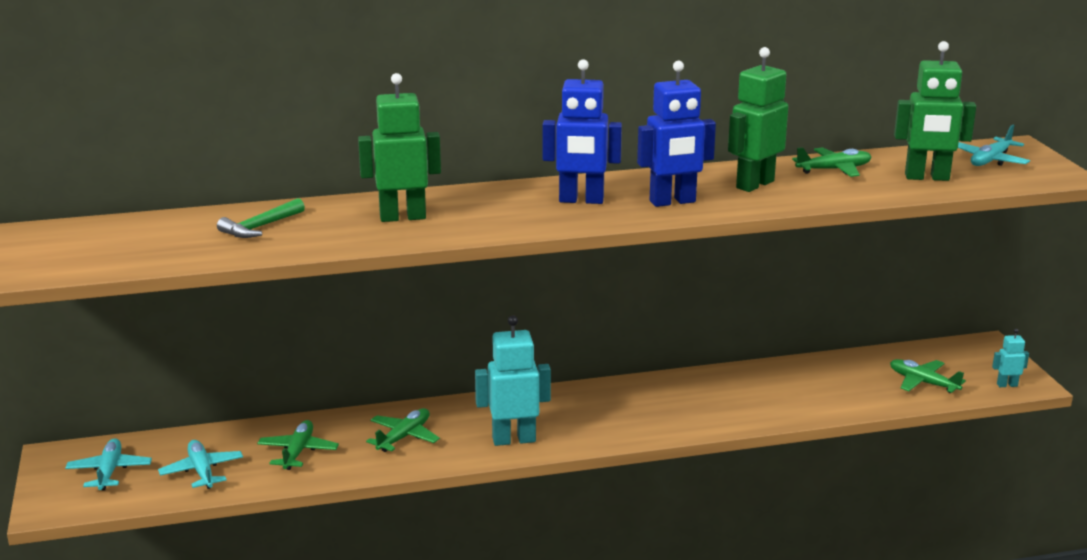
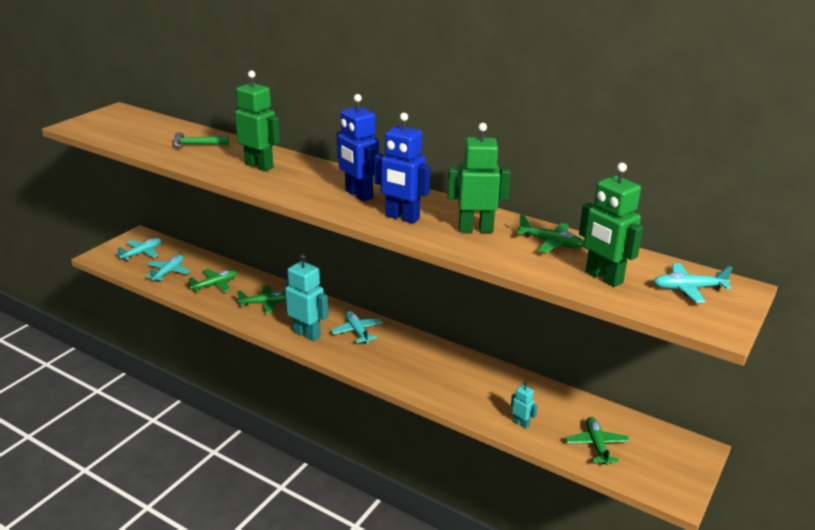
camera: 45 degrees right, 5 degrees up
(559, 409) = (357, 331): none -> turquoise plane
(1007, 385) = (657, 485): turquoise robot -> turquoise robot (521, 423)

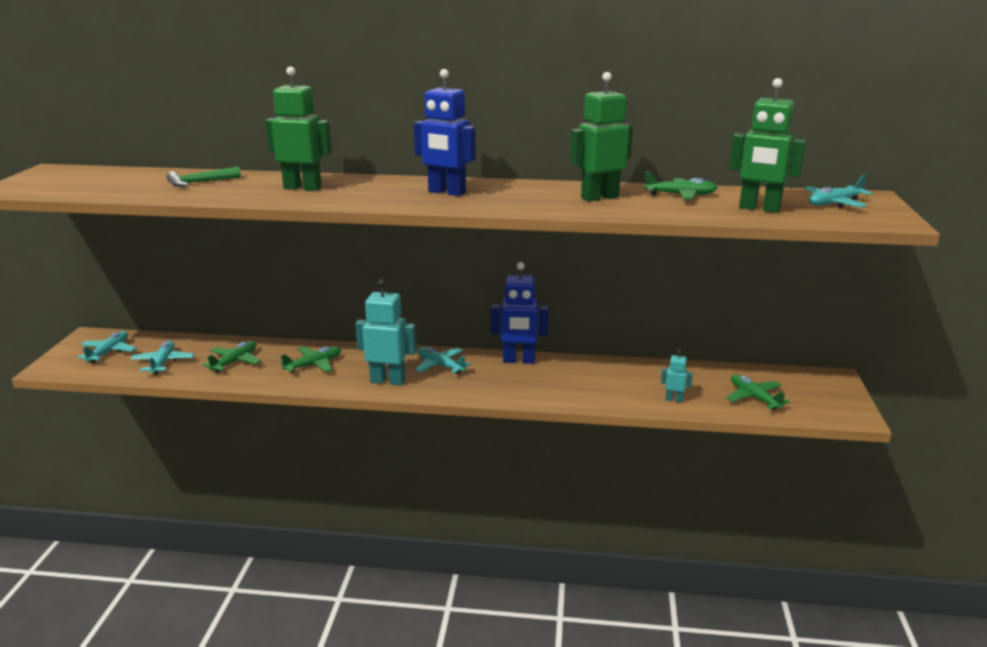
camera: 25 degrees left, 5 degrees down
(402, 218) = (517, 201): blue robot -> blue robot (519, 360)

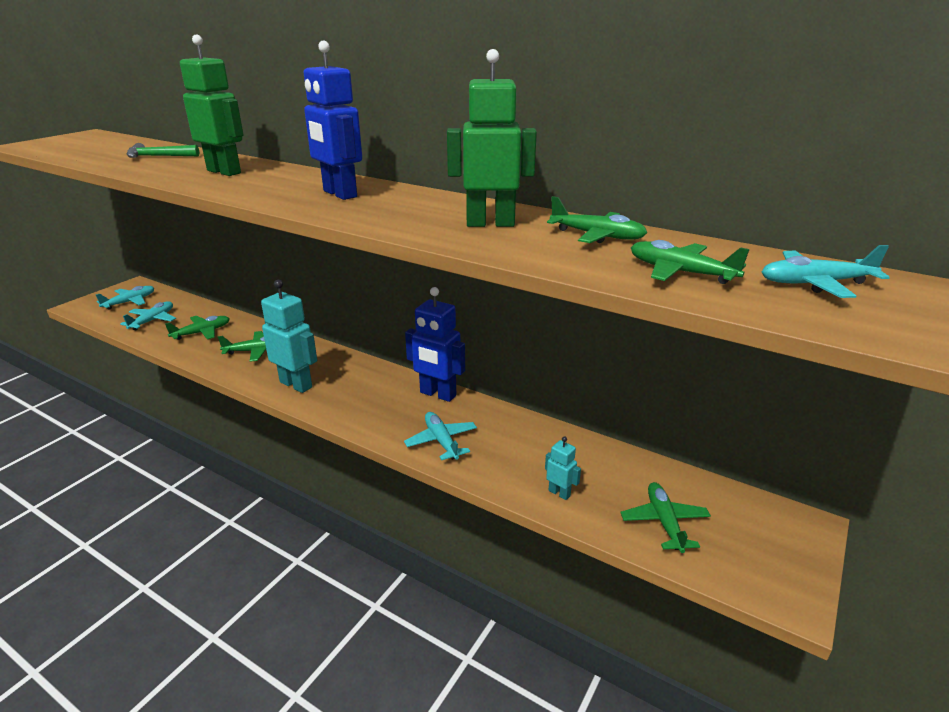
camera: 25 degrees right, 5 degrees up
(440, 366) = (358, 380): turquoise plane -> turquoise plane (441, 441)
(759, 209) = (680, 272): green robot -> green plane

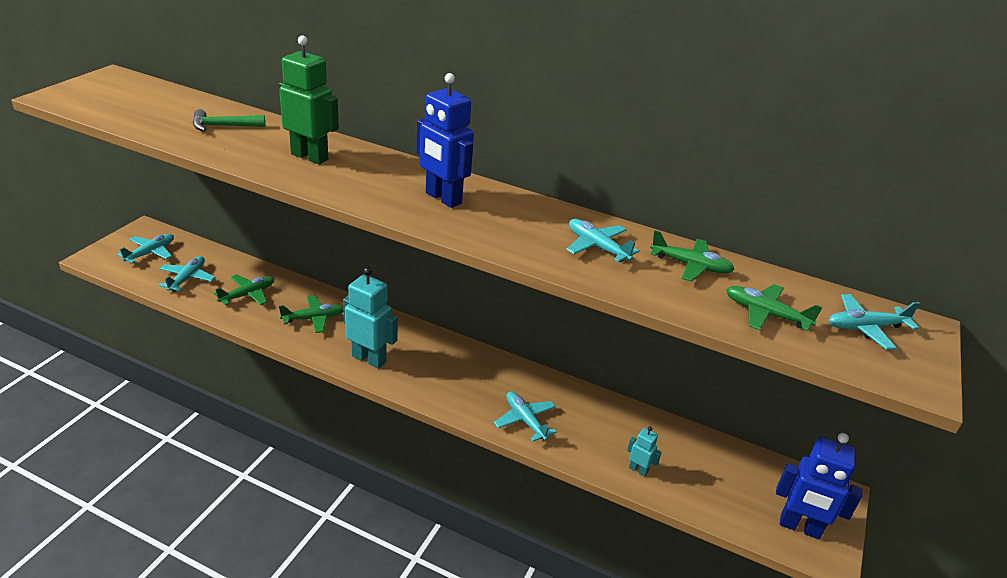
camera: 10 degrees left, 5 degrees up
(437, 394) = (509, 369): blue robot -> blue robot (799, 527)
(490, 223) = (596, 247): green robot -> turquoise plane
(664, 522) = (727, 494): green plane -> none

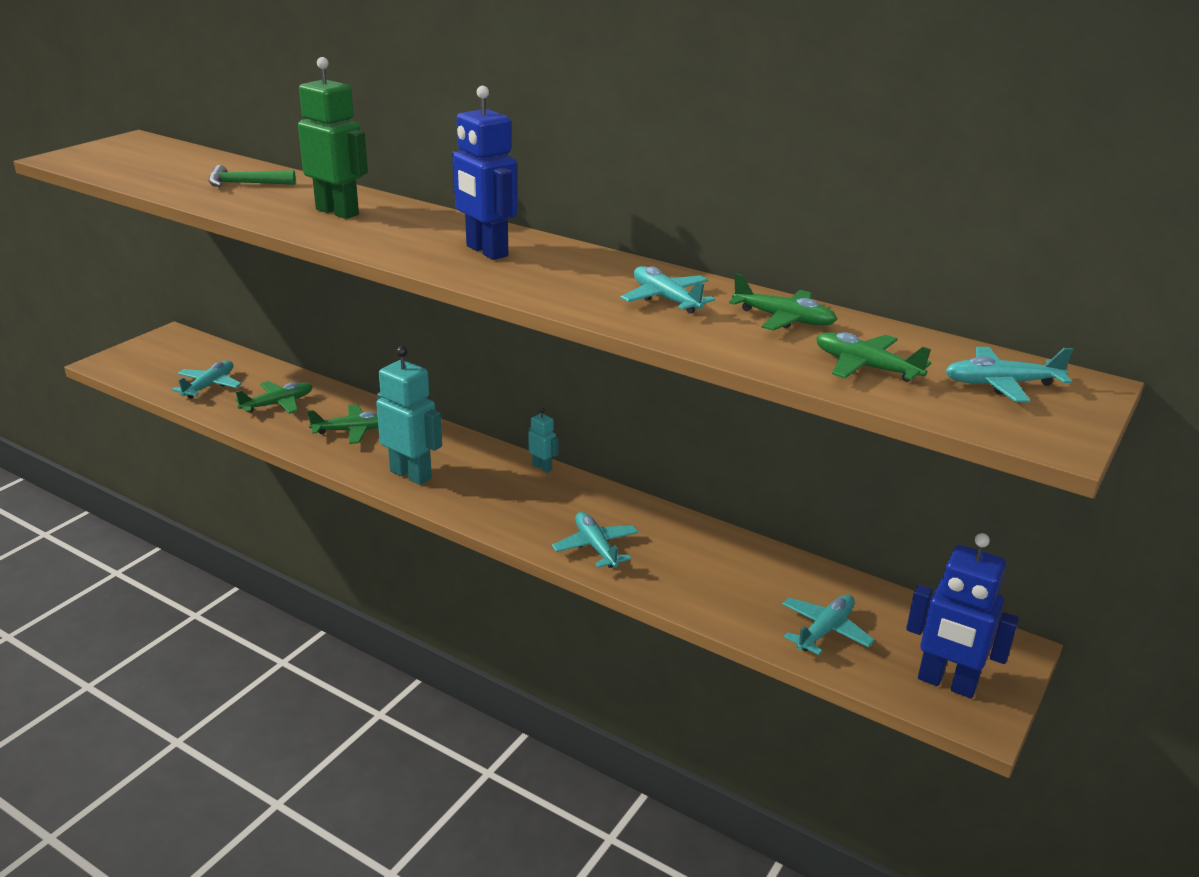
camera: 10 degrees right, 5 degrees down
(150, 253) = (172, 359): turquoise plane -> turquoise plane (825, 630)
(638, 470) = (734, 608): turquoise robot -> turquoise robot (542, 467)

